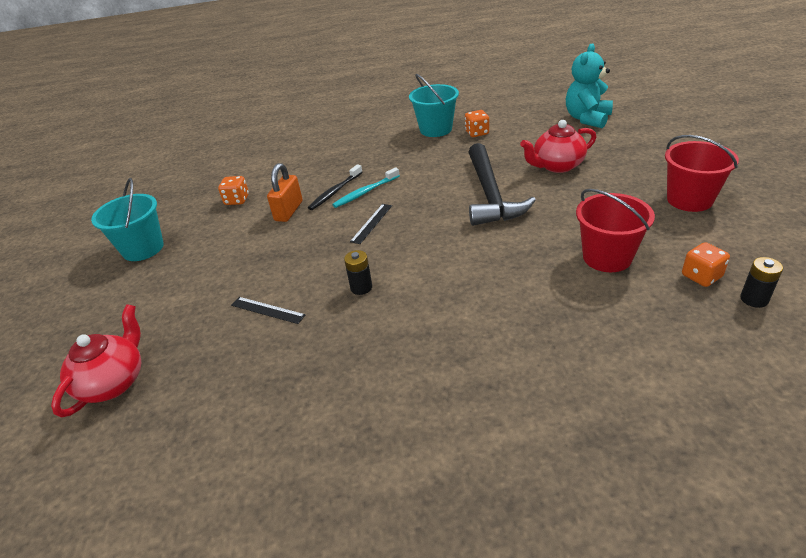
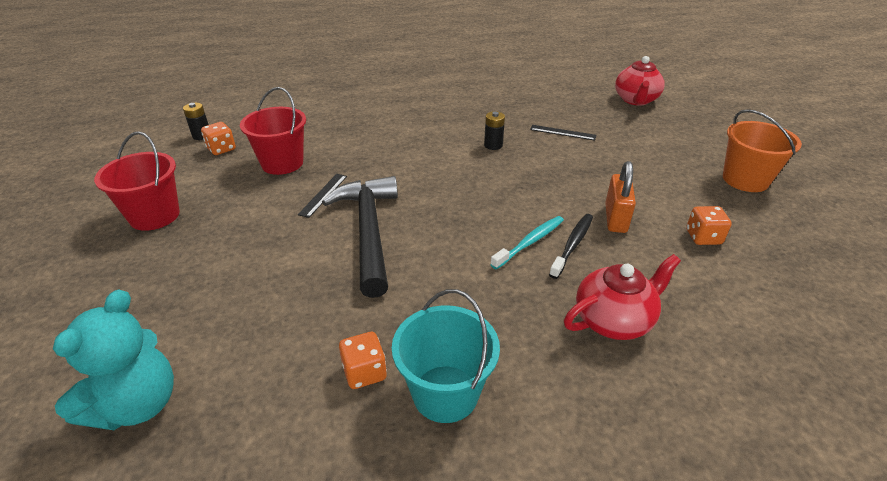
camera: 170 degrees right, 0 degrees up
(143, 248) = (745, 180): turquoise bucket -> orange bucket
(371, 223) = (505, 200): black ruler -> black ruler (323, 195)
(557, 166) = (265, 275): red teapot -> red teapot (613, 320)

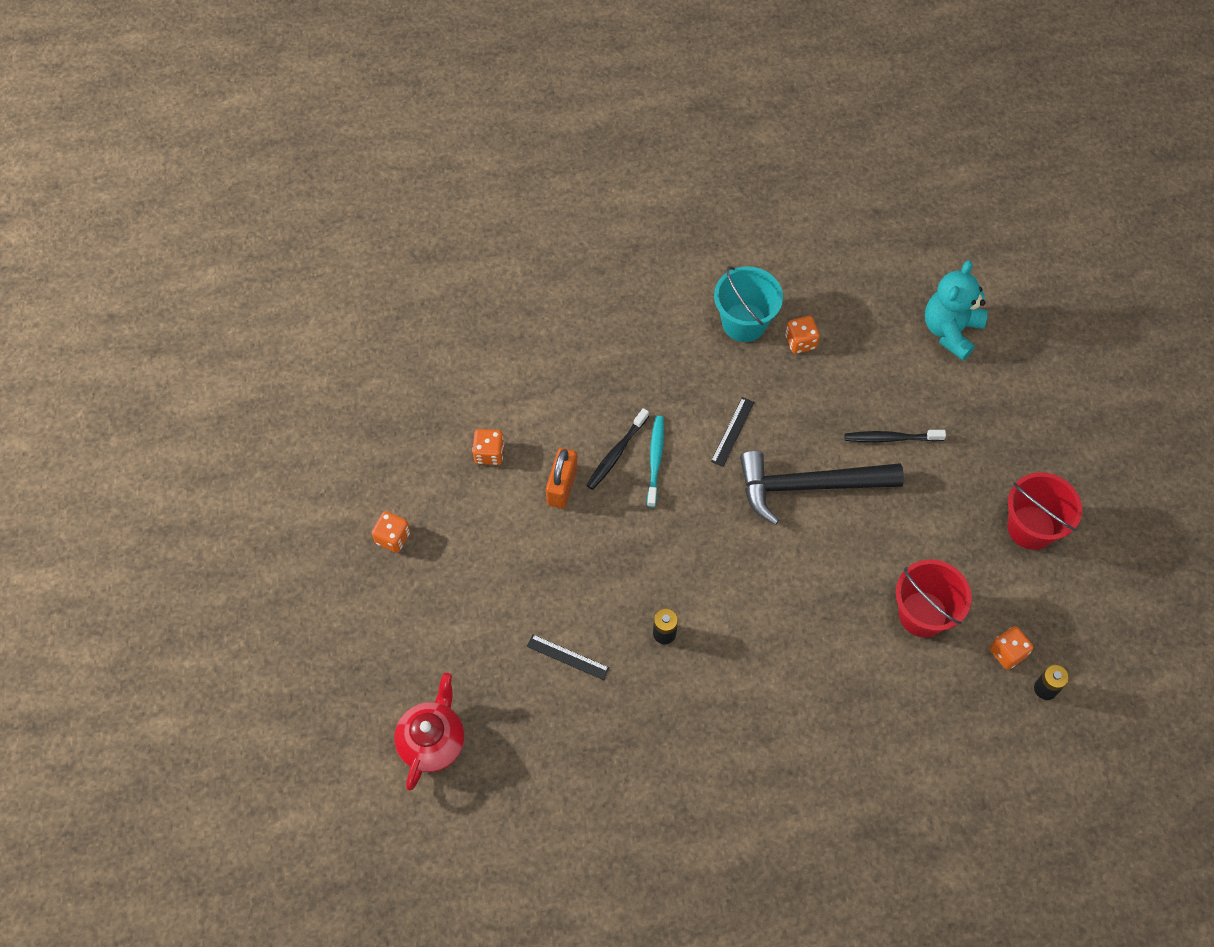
camera: 175 degrees left, 25 degrees up
(270, 275) = (891, 438): none -> black toothbrush
(323, 195) = (863, 548): black ruler -> black ruler (732, 431)
(368, 232) = (809, 486): black hammer -> black hammer turned 90 degrees clockwise
(530, 242) = (655, 460): turquoise toothbrush -> turquoise toothbrush turned 135 degrees clockwise
(613, 320) = (608, 370): red teapot -> none
(745, 180) = (393, 537): orange bucket -> orange dice

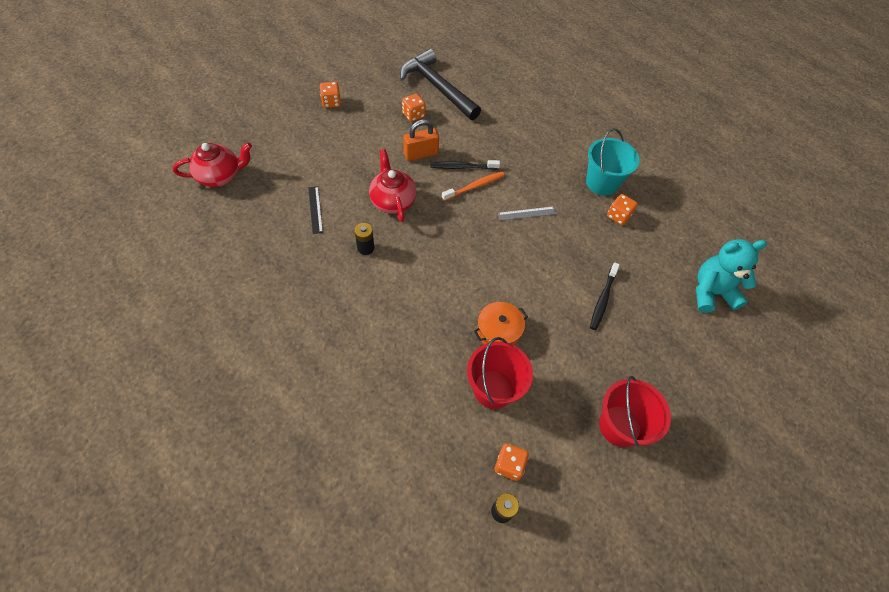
camera: 50 degrees right, 5 degrees down
(615, 563) = (393, 201): none -> red teapot
(655, 460) = (474, 186): turquoise toothbrush -> orange toothbrush
(732, 431) = (527, 213): black ruler -> grey ruler
(809, 486) = (527, 272): black hammer -> black hammer (437, 88)
(862, 565) = (498, 331): none -> orange pot
(891, 438) = (603, 299): black toothbrush -> black toothbrush turned 120 degrees counterclockwise

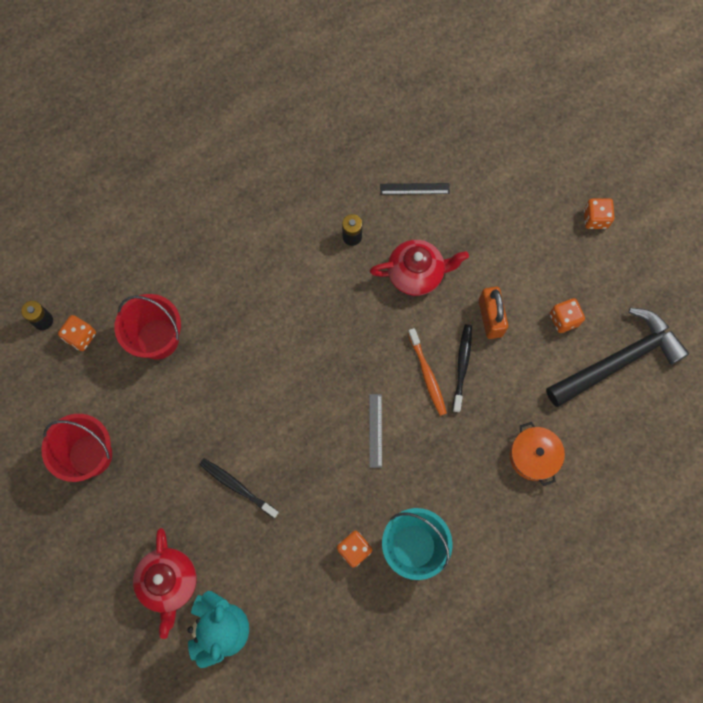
camera: 105 degrees right, 15 degrees up
(220, 176) = (477, 92): red teapot -> red teapot (169, 582)
(498, 331) = (221, 359): orange pot -> orange pot (533, 456)

